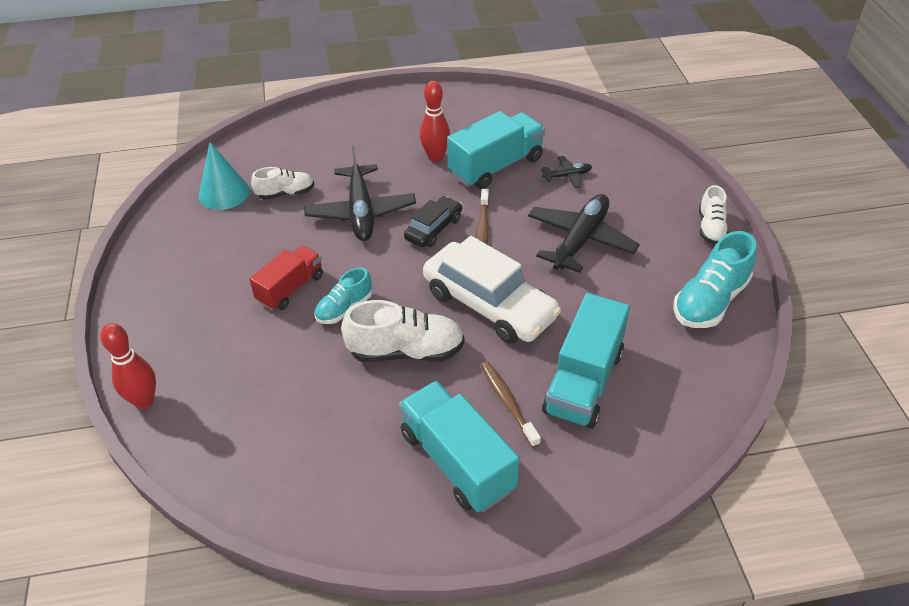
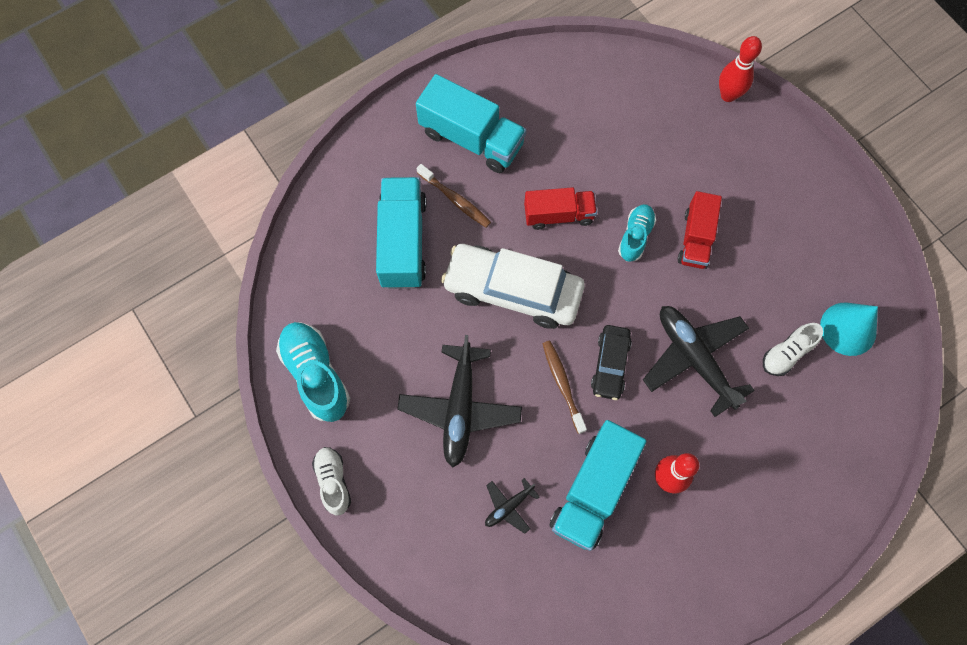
camera: 155 degrees right, 25 degrees up
(406, 351) = (558, 215): white shoe -> red truck
(710, 301) = (316, 375): turquoise shoe -> turquoise shoe turned 45 degrees counterclockwise

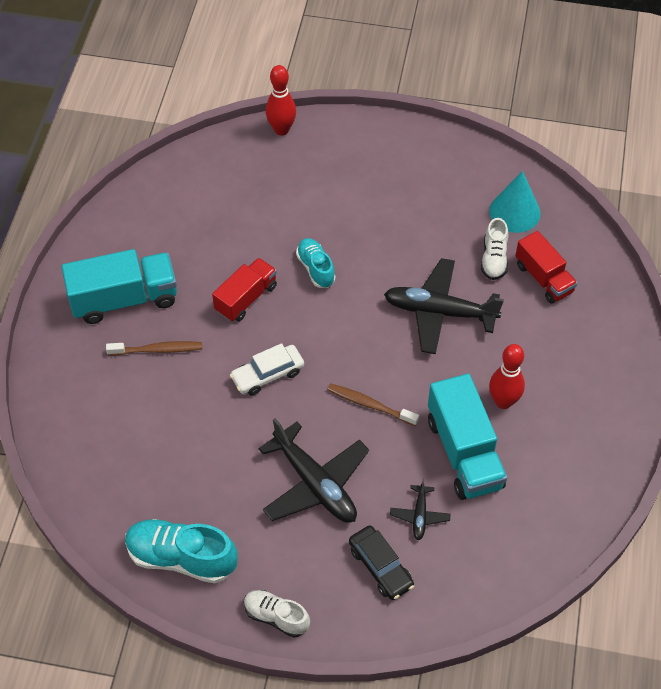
camera: 45 degrees left, 15 degrees down
(403, 242) = (148, 411): turquoise truck -> none
(513, 291) = (267, 374): white car -> white car, size x0.54
(610, 365) = (388, 364): black car -> black car (380, 567)
(695, 239) = (358, 237): red truck -> red truck (543, 278)

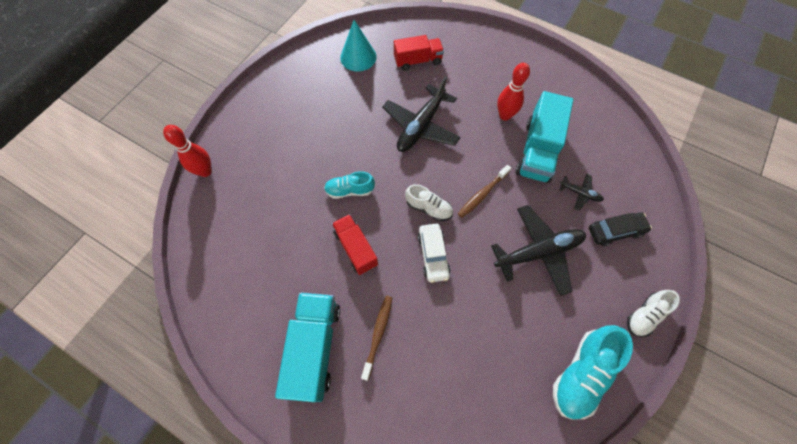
camera: 70 degrees left, 10 degrees up
(464, 452) = (537, 150): turquoise truck -> turquoise truck turned 105 degrees clockwise
(494, 259) = (390, 81): white shoe -> white shoe (428, 208)

